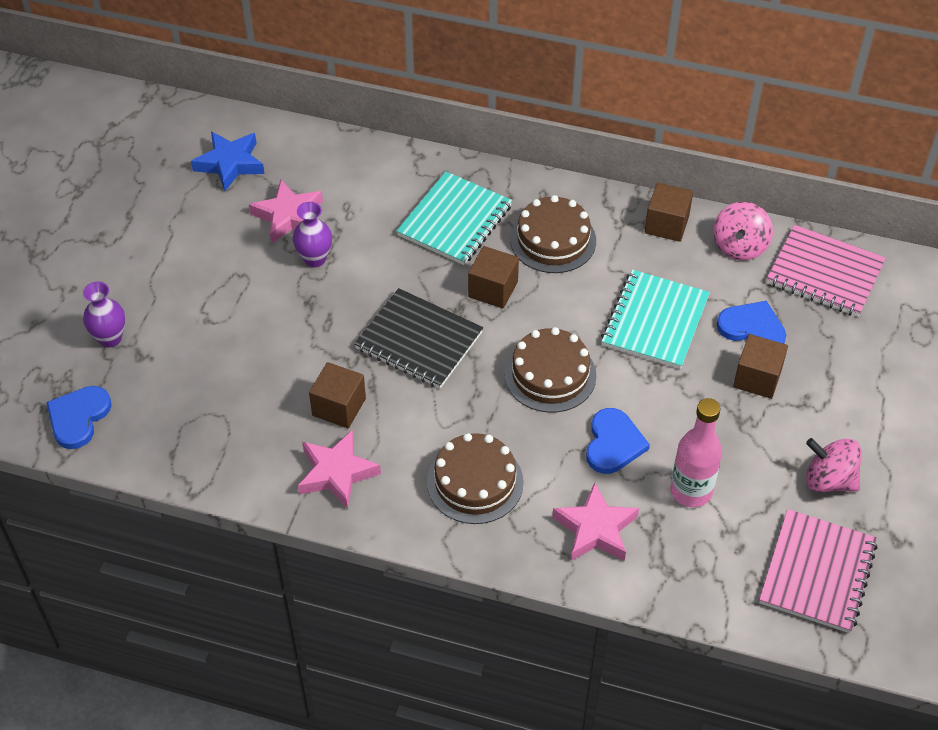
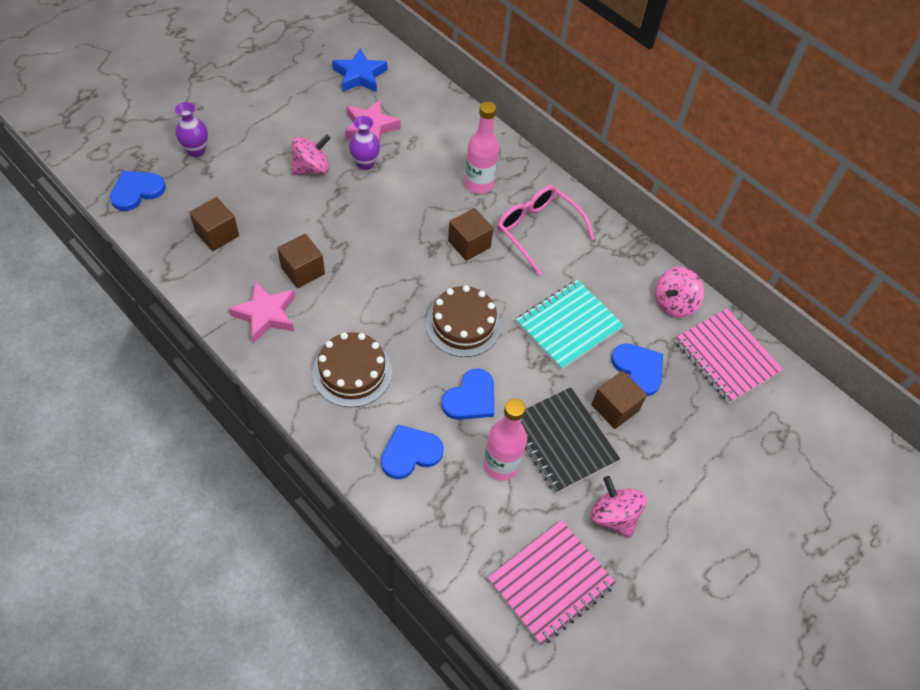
camera: 25 degrees right, 5 degrees up
(259, 293) = (311, 168): none -> pink spinning top
(419, 341) = (391, 253): black notebook -> black notebook (562, 441)
(455, 221) = (479, 184): turquoise notebook -> pink bottle
(553, 240) = (538, 231): brown cake -> pink glasses
(595, 529) = (410, 453): pink star -> blue heart
(666, 224) = (630, 260): brown cube -> brown cube (217, 234)

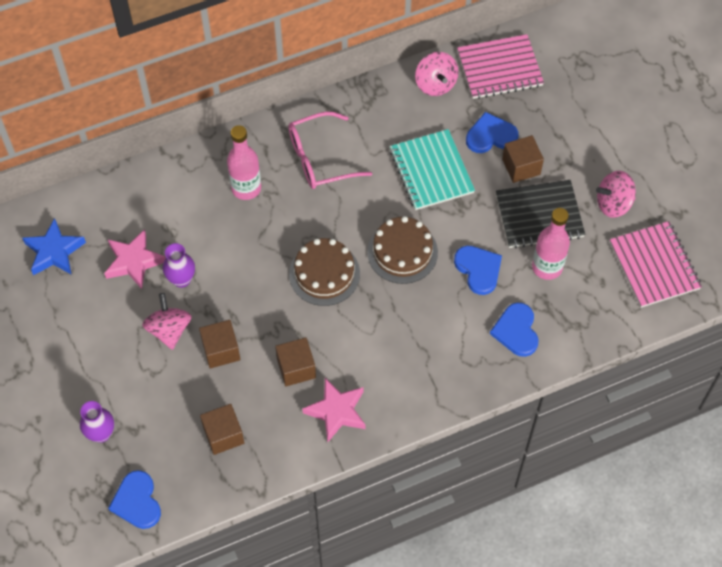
camera: 65 degrees left, 5 degrees up
(352, 372) = (423, 354): brown cake -> brown cake (324, 273)
(469, 244) = (315, 219): brown cube -> brown cube (221, 350)

